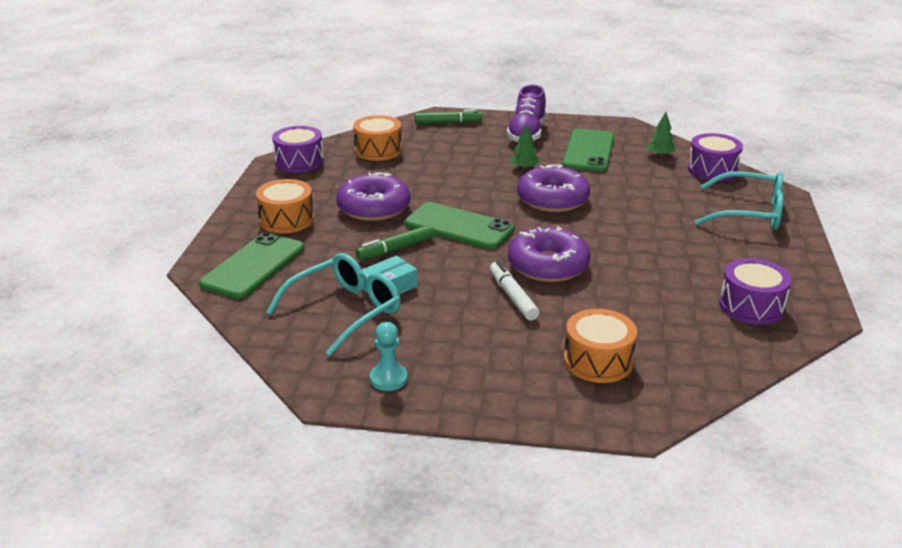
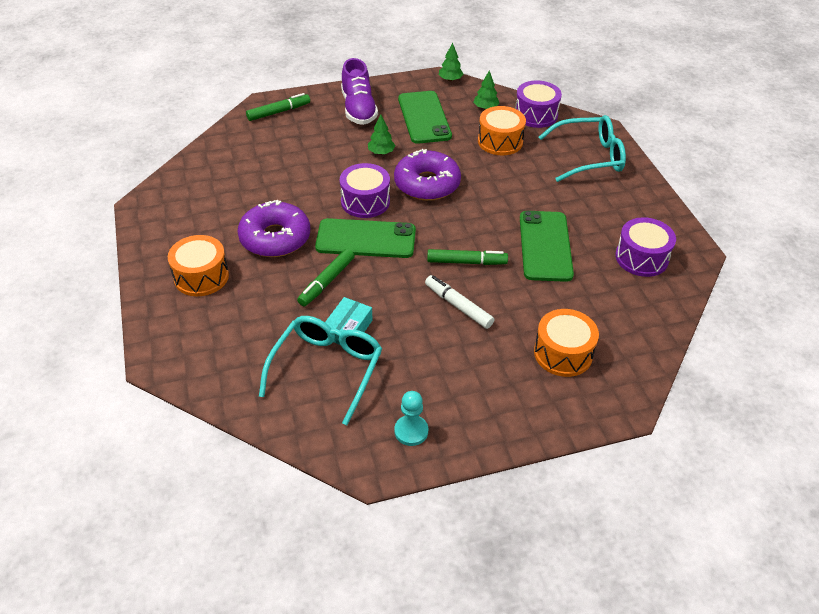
camera: 25 degrees left, 15 degrees up
(253, 266) = (207, 343): green phone -> green phone (545, 246)
(299, 161) = (165, 198): purple drum -> purple drum (365, 201)
(378, 150) = (234, 164): orange drum -> orange drum (500, 141)
(548, 265) = (466, 262): purple donut -> green marker
(638, 128) = (450, 79): none -> green tree

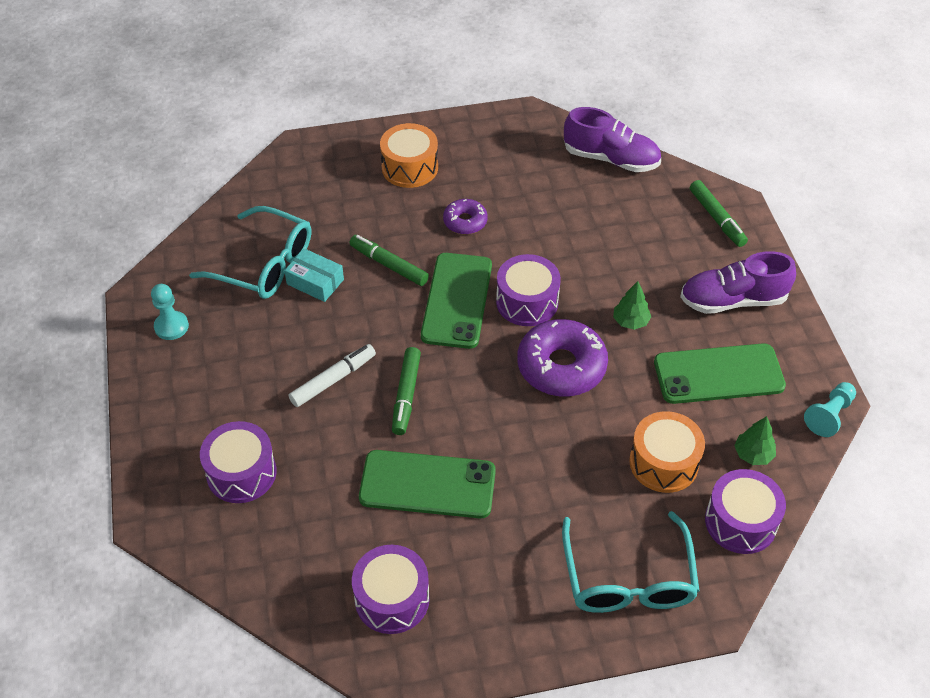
camera: 95 degrees right, 5 degrees up
(207, 159) = (611, 159): none -> purple shoe
(275, 238) = (465, 221): purple donut -> purple donut, size x0.54
(450, 79) = (829, 415): green tree -> turquoise pawn
(563, 353) = (241, 473): orange drum -> purple drum

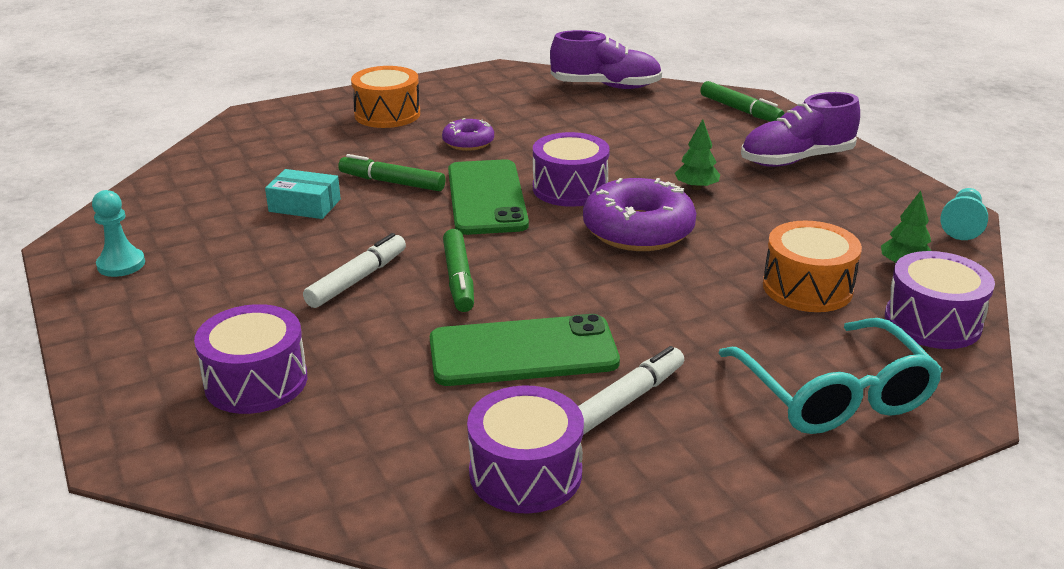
camera: 15 degrees left, 20 degrees down
(264, 264) = (234, 200): turquoise glasses -> none
(482, 549) = (627, 400): none -> white marker
(718, 374) = (820, 212): green phone -> none

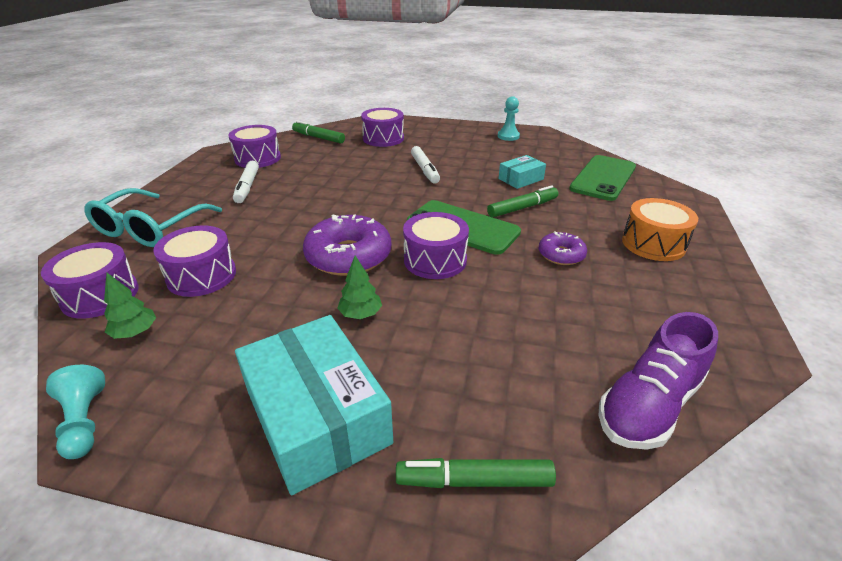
camera: 130 degrees right, 5 degrees up
(458, 279) = (388, 189): green marker -> green marker (318, 137)
(523, 351) = (312, 181): green phone -> green phone (603, 178)
(796, 160) = (316, 416): purple shoe -> turquoise box
(807, 287) = (201, 276): orange drum -> purple drum
(834, 395) = (150, 228): turquoise glasses -> turquoise glasses turned 90 degrees counterclockwise

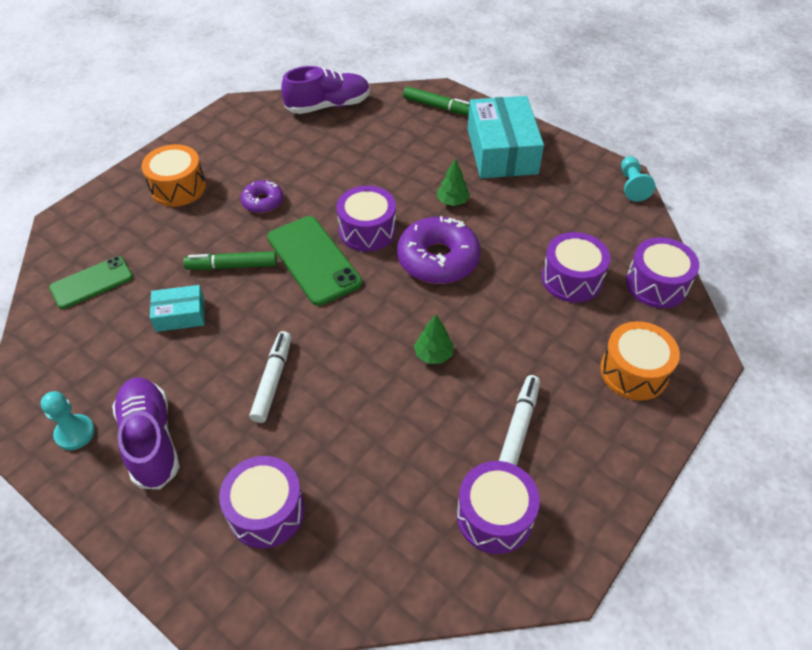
camera: 155 degrees left, 15 degrees up
(135, 332) = (617, 237): green tree -> green tree (433, 354)
(150, 228) = (634, 372): turquoise glasses -> orange drum
(318, 137) = (372, 566): green marker -> none
(467, 142) = (151, 440): none -> purple shoe
(603, 178) = (91, 282): green phone -> green phone, size x0.66

